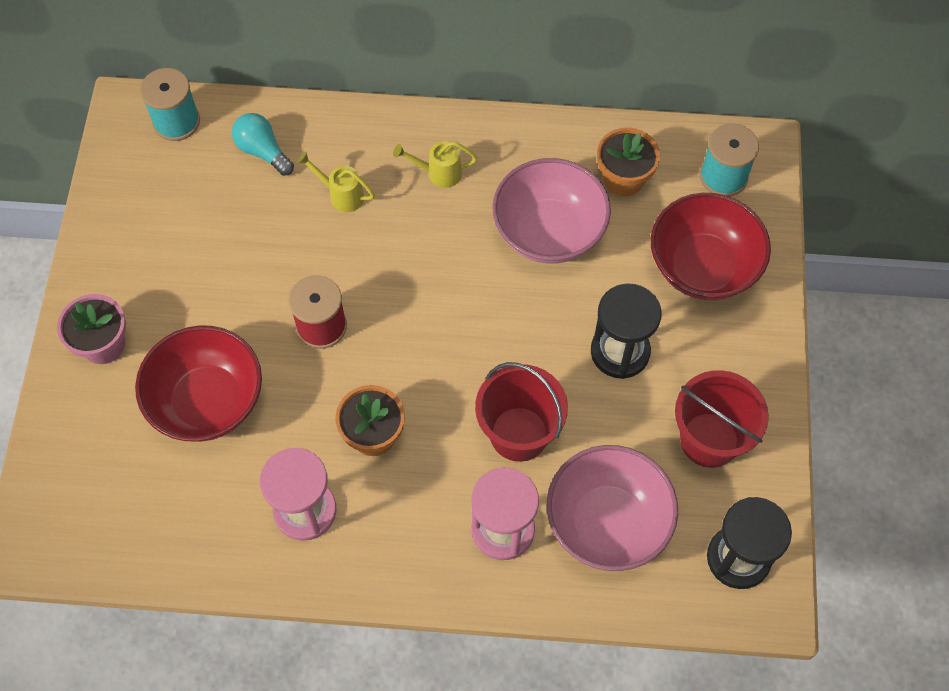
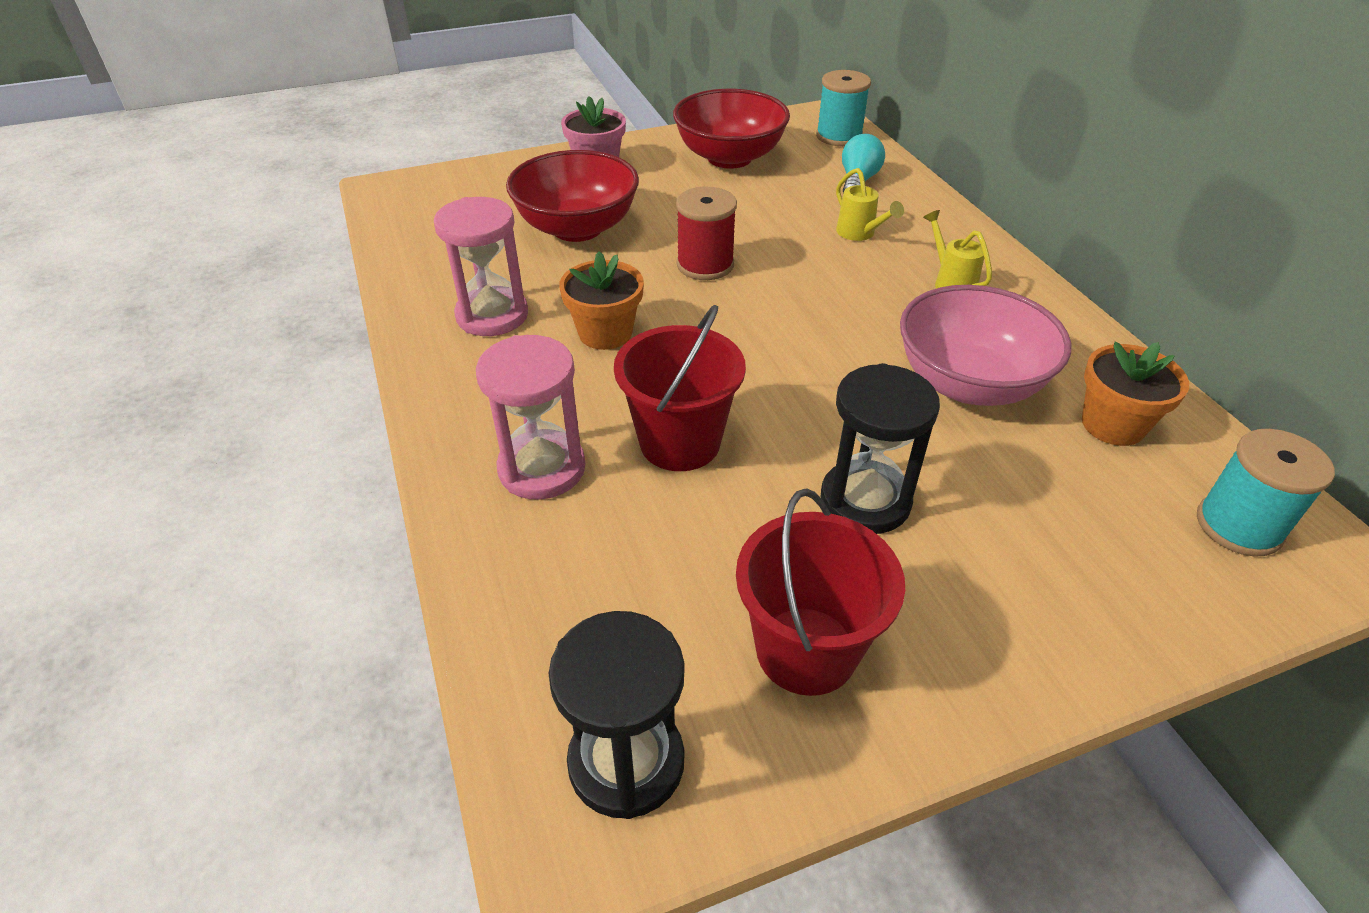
camera: 65 degrees right, 20 degrees down
(341, 195) = (859, 234): yellow watering can -> yellow watering can turned 150 degrees clockwise
(607, 522) = (604, 569): pink bowl -> none
(702, 267) = (1074, 549): red bowl -> red bowl (729, 157)

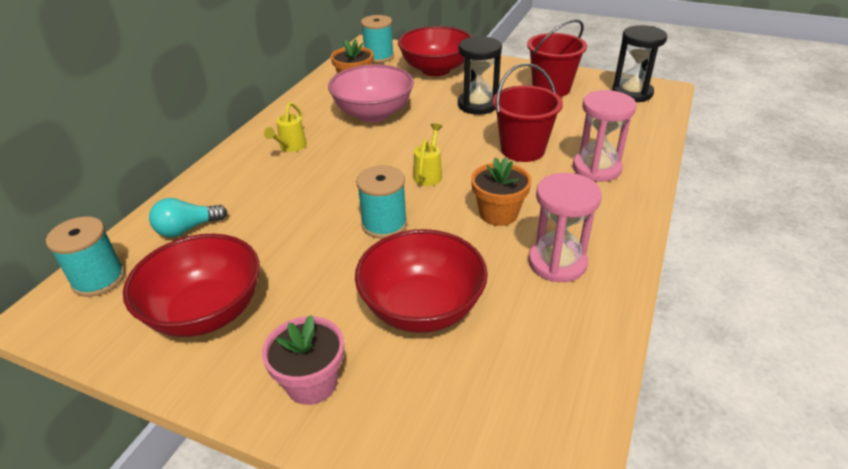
camera: 135 degrees left, 5 degrees down
(705, 265) = (384, 224): red spool -> turquoise spool
(859, 234) = (269, 194): yellow watering can -> yellow watering can (429, 174)
(1084, 558) = (435, 69): none -> red bowl

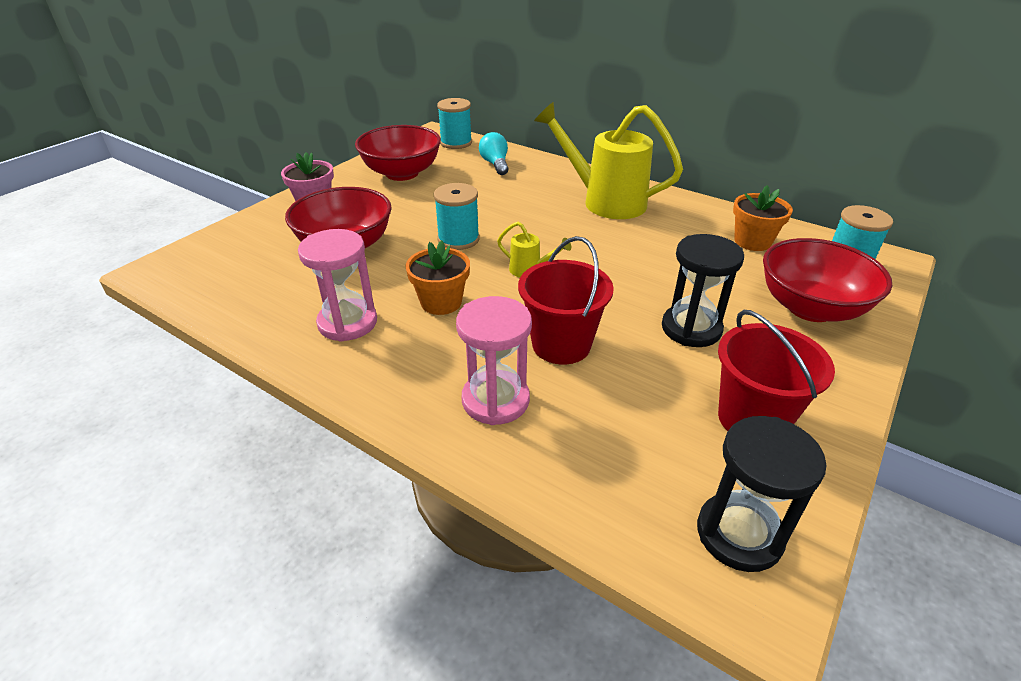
camera: 100 degrees right, 0 degrees up
(290, 147) = (605, 201): yellow watering can -> yellow watering can, size x2.30
(373, 114) = (670, 248): pink bowl -> none

